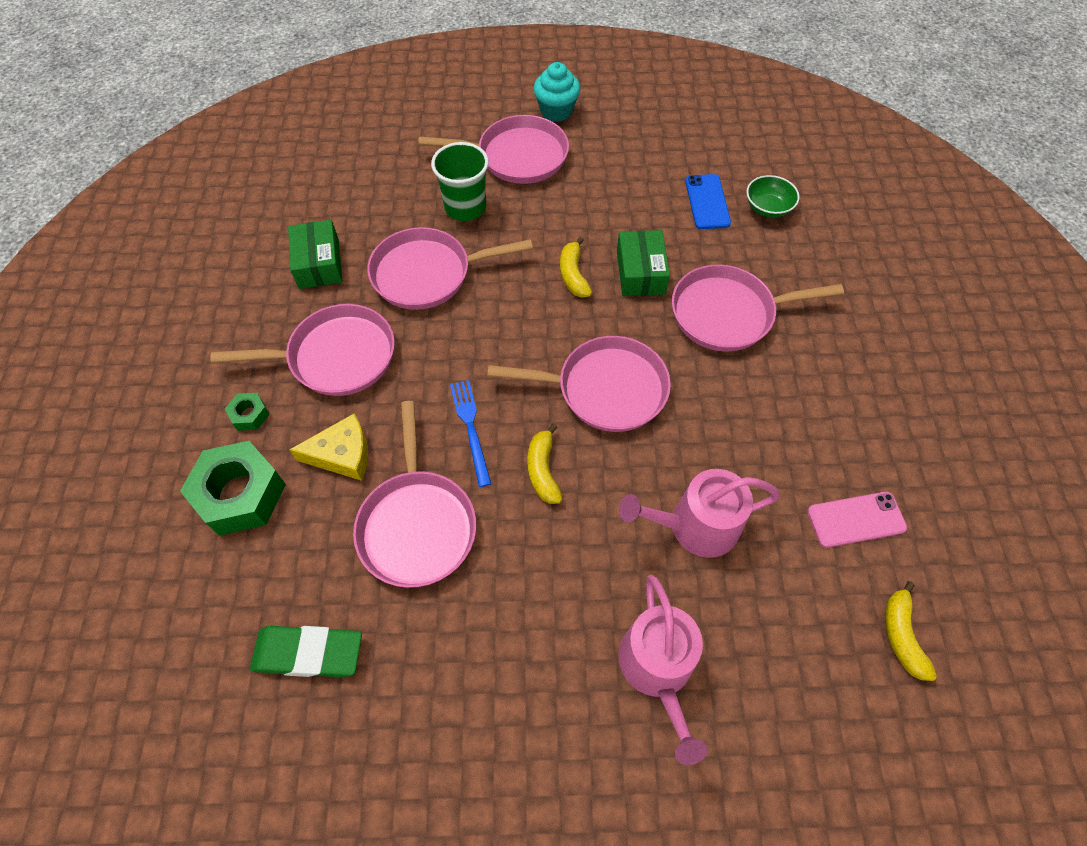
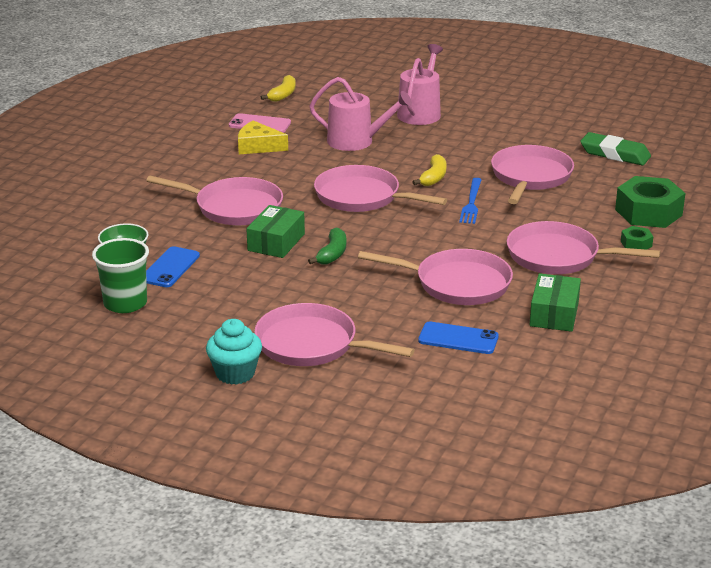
camera: 155 degrees left, 30 degrees down
(342, 454) = (570, 212): yellow cheese -> yellow cheese (258, 146)
(397, 203) = (458, 339): none -> blue phone
(465, 207) = (393, 319): green cup -> green cup (125, 303)
(573, 275) = (332, 254): yellow banana -> green banana

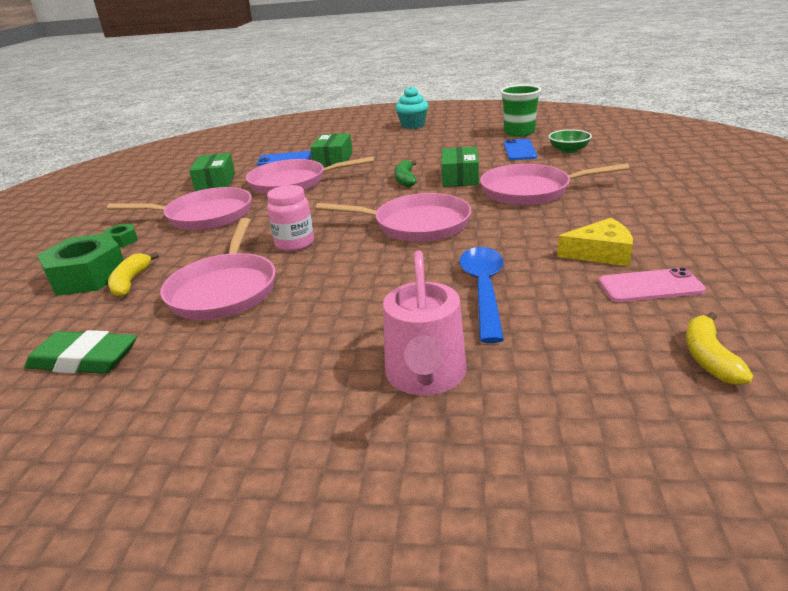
camera: 165 degrees right, 0 degrees up
(312, 344) = (378, 141): pink pan -> none
(356, 141) = (484, 290): pink watering can -> blue spoon
(394, 316) = (333, 160): none -> green box
(434, 177) = (348, 262): yellow banana -> yellow banana (131, 282)
(471, 203) = (295, 244): blue fork -> pink jar

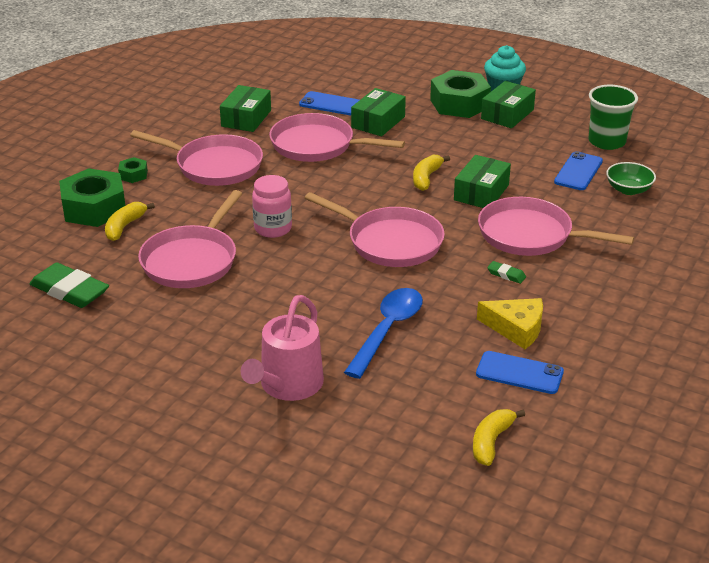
camera: 20 degrees right, 5 degrees up
(388, 138) = (459, 103): none -> green nut
(405, 180) = (426, 178): green banana -> yellow banana
(430, 135) = (507, 114): none -> green box
(543, 219) = (506, 275): none -> green eraser
(650, 286) = (519, 373): pink phone -> blue phone

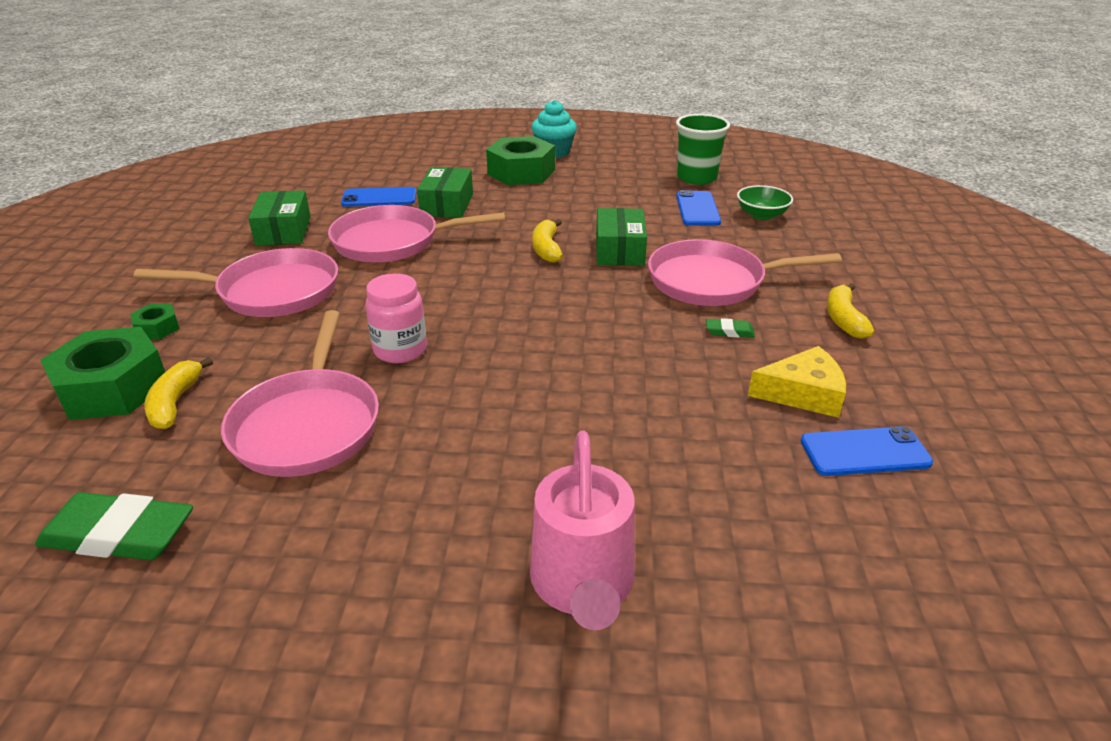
camera: 25 degrees left, 0 degrees up
(387, 331) = (654, 446): blue spoon -> none
(390, 242) = (563, 329): pink pan -> none
(491, 442) = (935, 572): yellow banana -> yellow banana (843, 319)
(507, 114) = (578, 172): green box -> none

